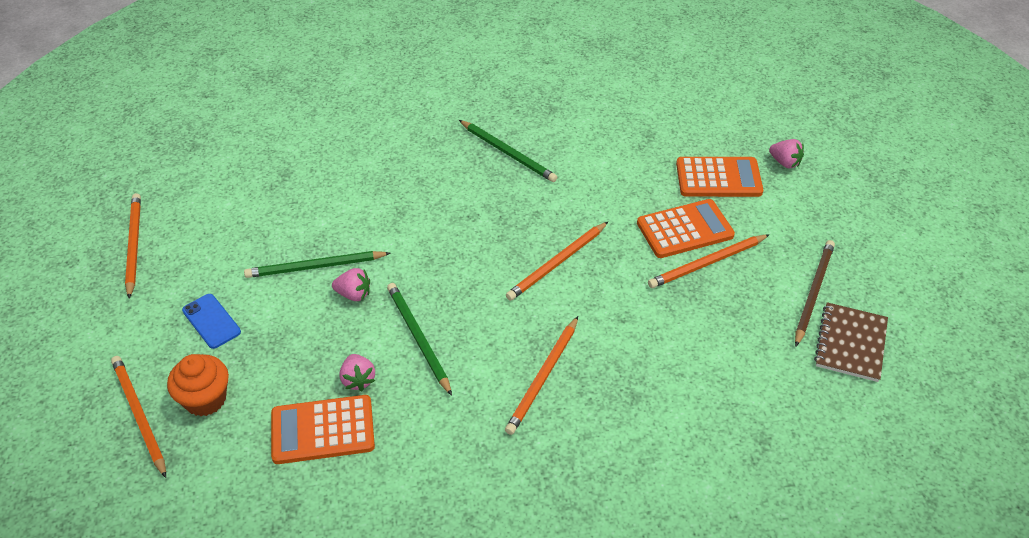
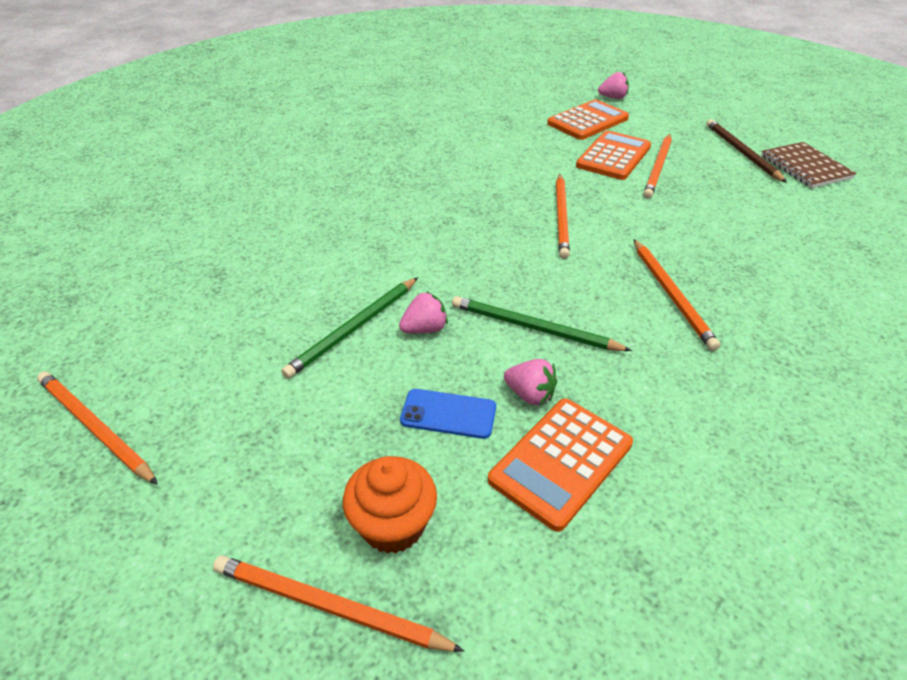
camera: 40 degrees left, 5 degrees down
(211, 321) = (298, 442): blue phone -> blue phone (448, 414)
(508, 153) = (416, 169): green pencil -> none

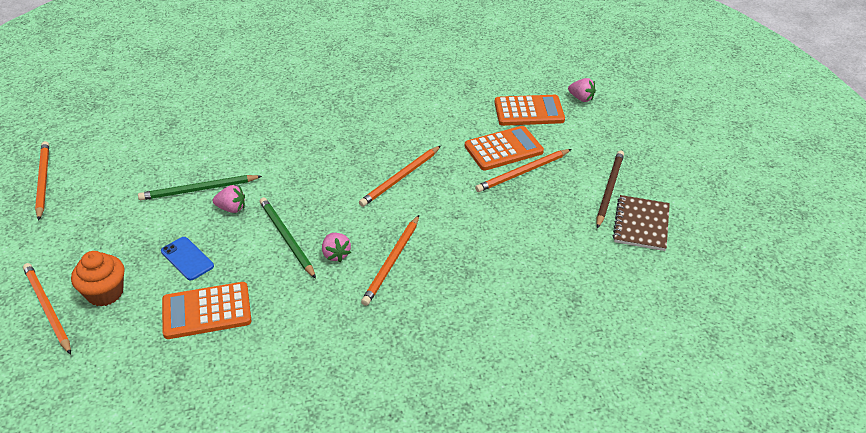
camera: 35 degrees right, 0 degrees up
(530, 395) = (236, 272): pink strawberry -> pink strawberry (336, 254)

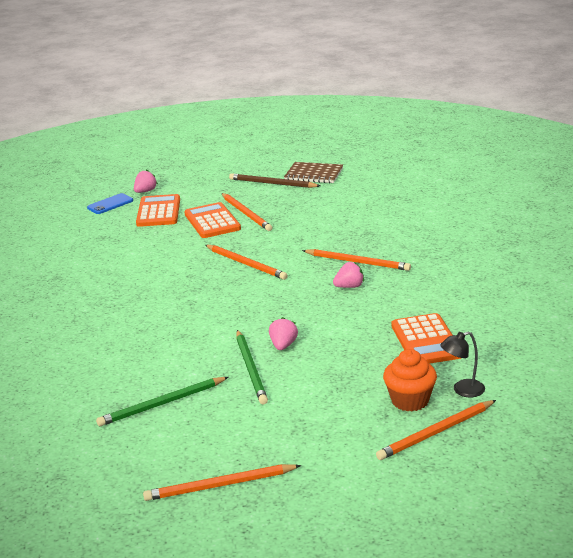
camera: 85 degrees left, 15 degrees down
(106, 333) = (462, 390): none -> black lamp
(187, 258) = (358, 360): blue phone -> blue phone (110, 204)
(286, 238) = (328, 311): green pencil -> green pencil (162, 404)

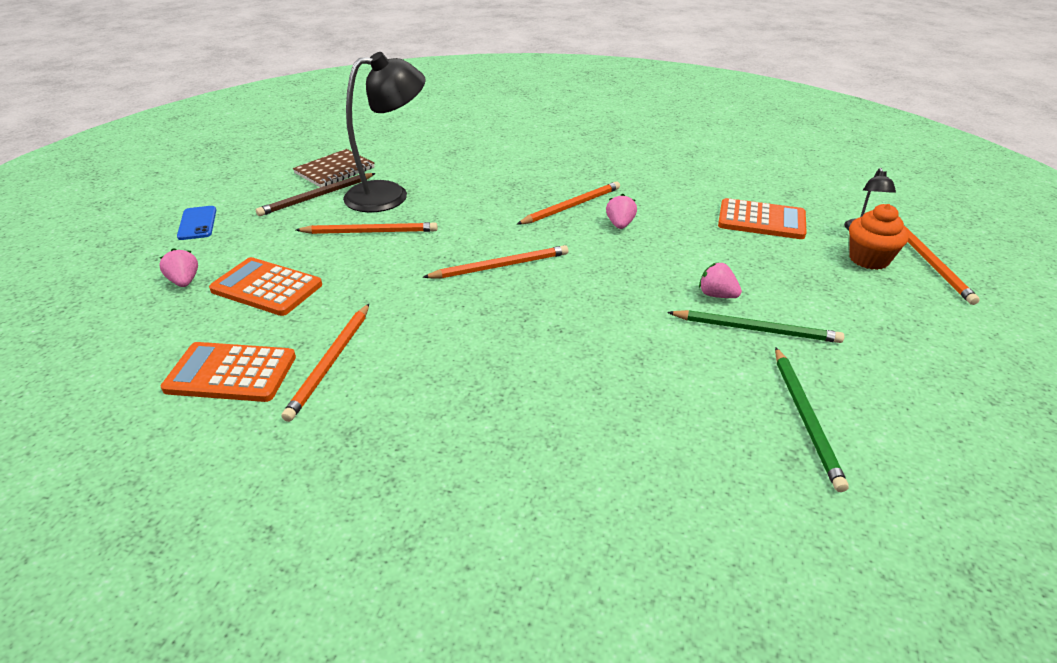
camera: 65 degrees left, 10 degrees up
(110, 204) = (174, 320): blue phone -> blue phone (197, 223)
(212, 221) = (357, 258): orange calculator -> orange calculator (231, 373)
(219, 485) = (1008, 419): orange pencil -> orange pencil (330, 362)
(301, 201) = (389, 195): none -> black lamp

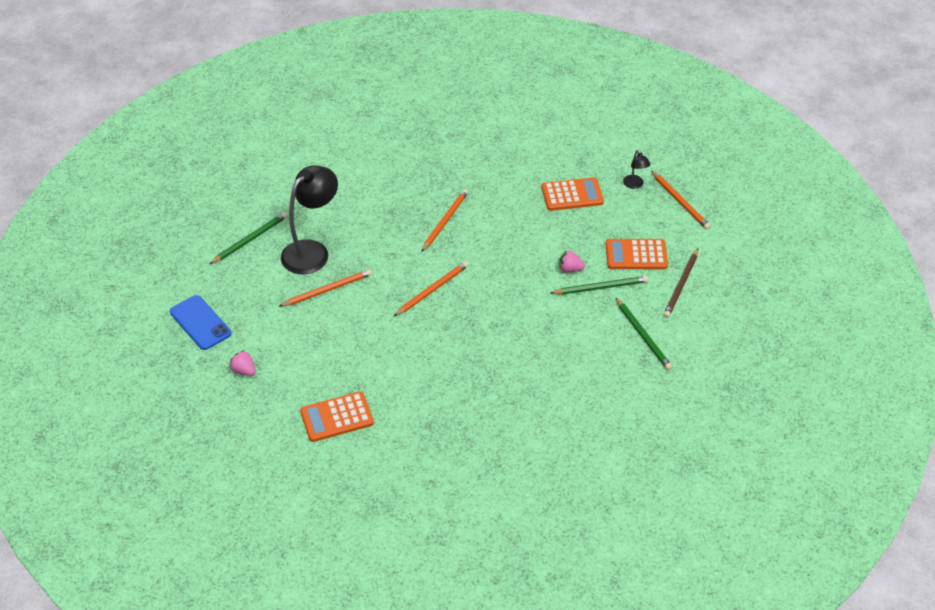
camera: 25 degrees left, 10 degrees up
(197, 223) = (200, 323): blue phone -> blue phone, size x1.51
(266, 288) = (301, 356): orange calculator -> orange calculator (636, 255)
(316, 197) = (261, 270): brown pencil -> brown pencil (681, 285)
(330, 362) = (385, 391): orange pencil -> none
(334, 170) = (250, 239): brown notebook -> green pencil
(620, 224) = (486, 228): pink strawberry -> none
(869, 259) = (645, 210): orange cupcake -> none

